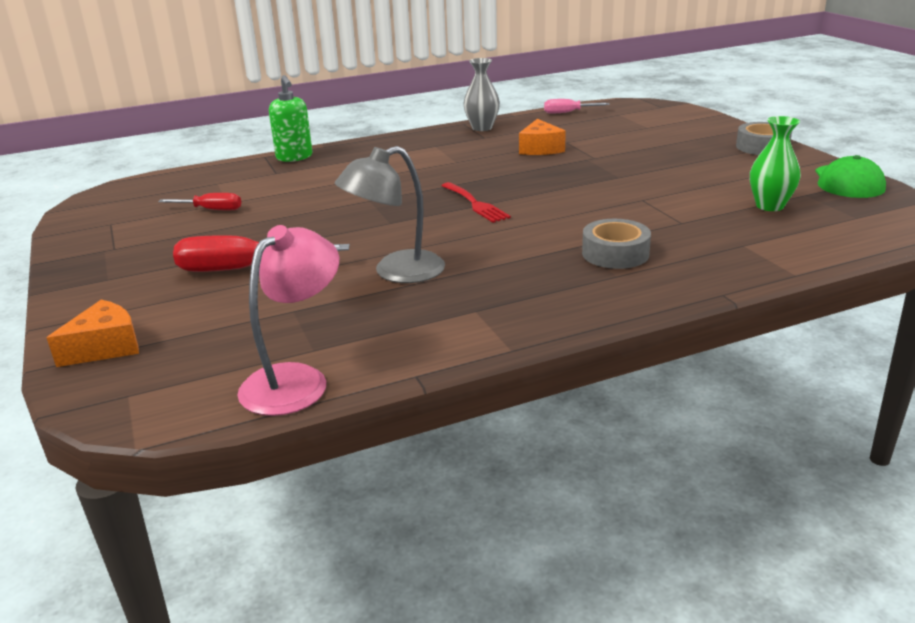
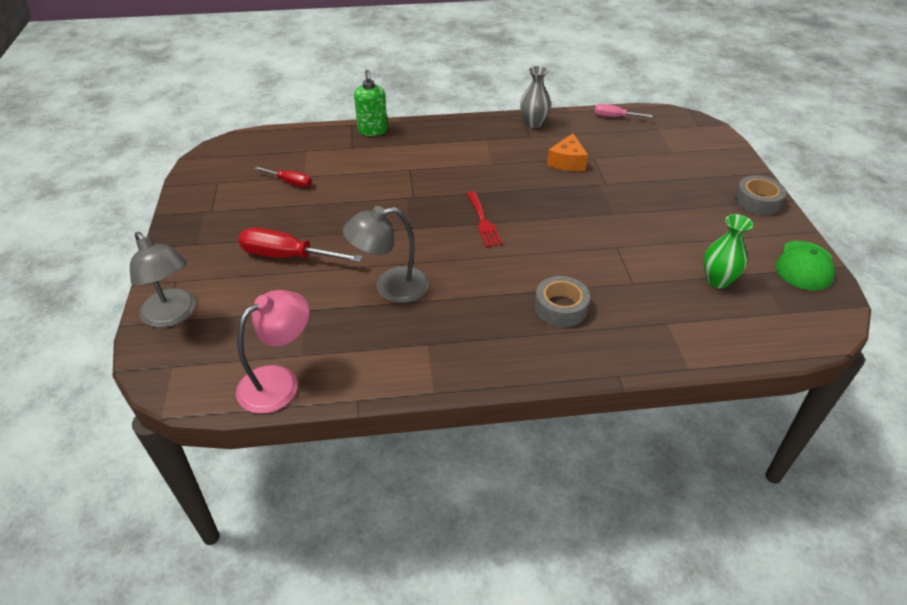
camera: 15 degrees right, 15 degrees up
(105, 347) = (173, 315): orange cheese -> grey lamp

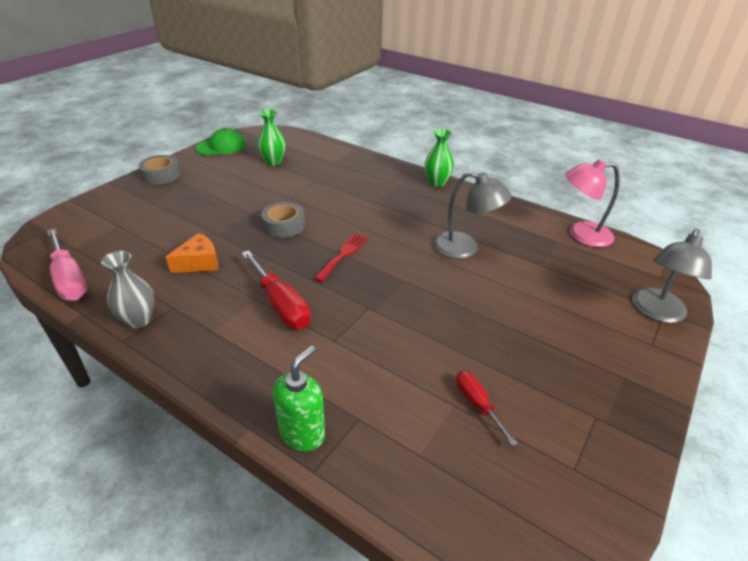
camera: 140 degrees left, 5 degrees down
(173, 315) = (656, 312): grey lamp -> grey lamp turned 150 degrees counterclockwise
(287, 256) = (532, 312): red screwdriver -> red screwdriver (280, 305)
(512, 368) = (437, 183): none -> green vase
(560, 307) = (373, 190): grey tape -> grey tape (284, 225)
(615, 117) = (69, 279): pink screwdriver -> pink screwdriver, size x1.74

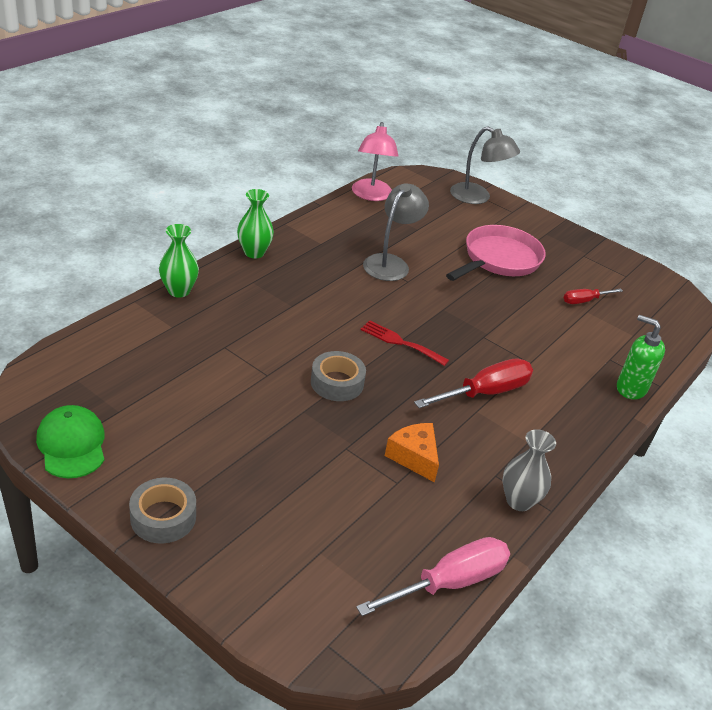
camera: 90 degrees left, 0 degrees up
(273, 162) = (152, 384): green vase -> green vase (179, 291)
(523, 325) = (499, 259): none -> pink pan

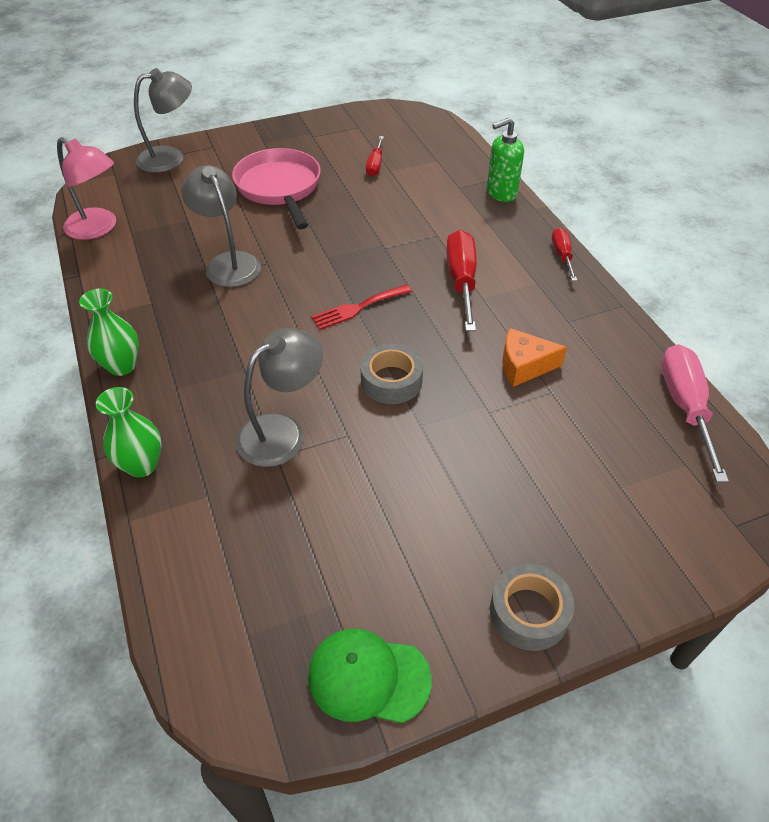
camera: 55 degrees left, 10 degrees up
(248, 342) = (282, 432): none -> grey lamp
(519, 501) = (605, 320): grey vase -> none
(582, 451) = (562, 256): none -> red screwdriver

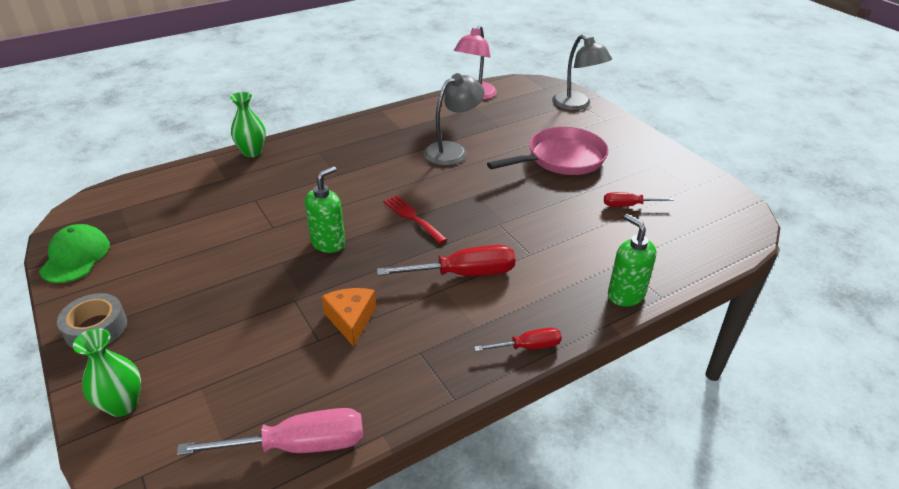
camera: 80 degrees right, 10 degrees down
(122, 366) = (337, 130): green vase -> green vase (122, 405)
(282, 432) = (276, 199): grey lamp -> none
(391, 380) = (328, 243): grey tape -> green soap dispenser

